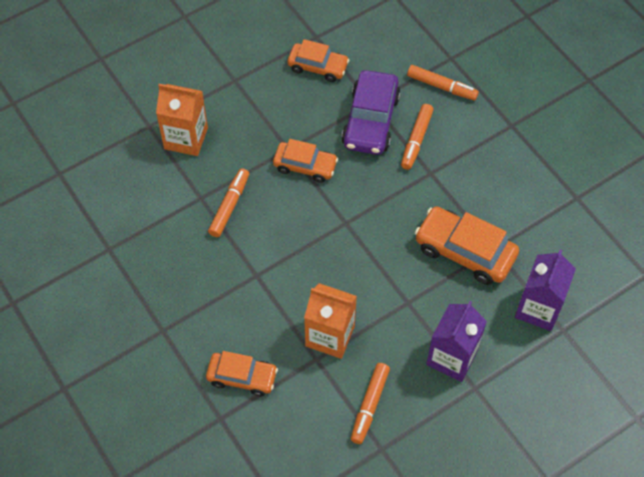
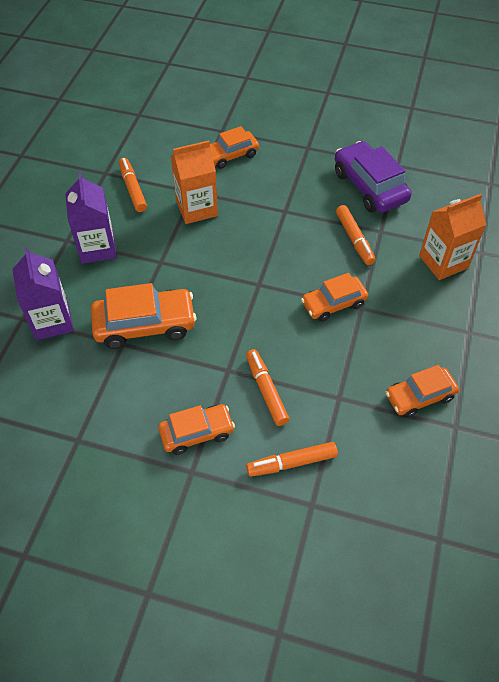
camera: 140 degrees right, 5 degrees down
(371, 121) = (321, 379): purple car -> purple car (369, 186)
(489, 146) = (196, 433): none -> orange car

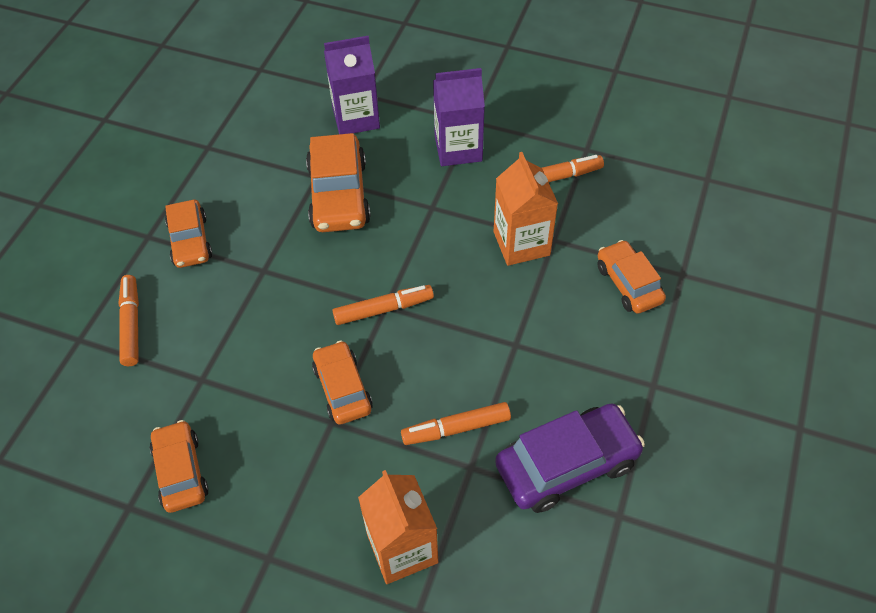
camera: 95 degrees right, 0 degrees up
(266, 390) = (228, 306): orange marker -> orange marker (384, 309)

